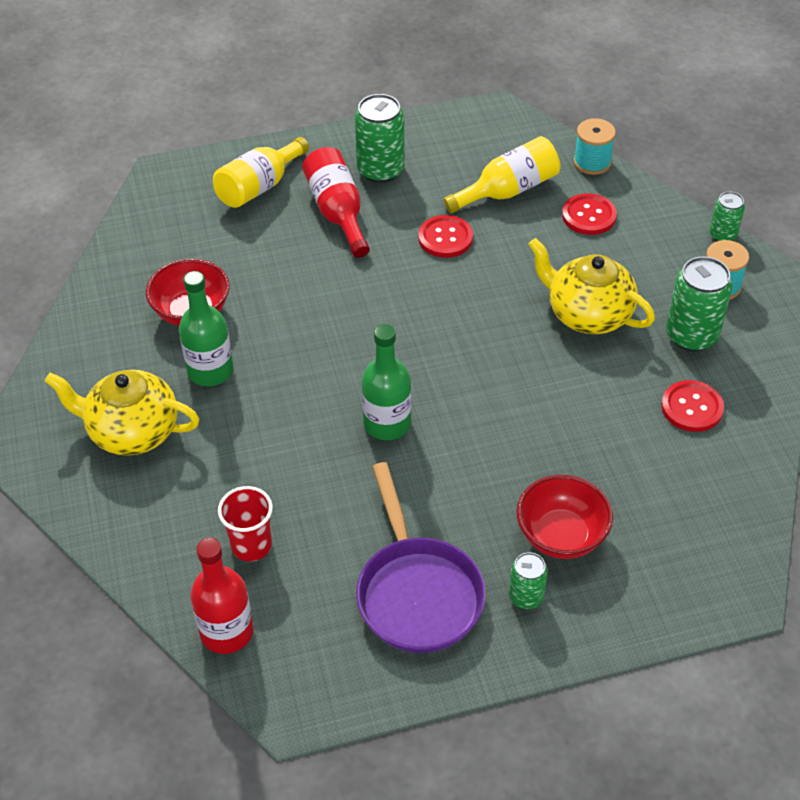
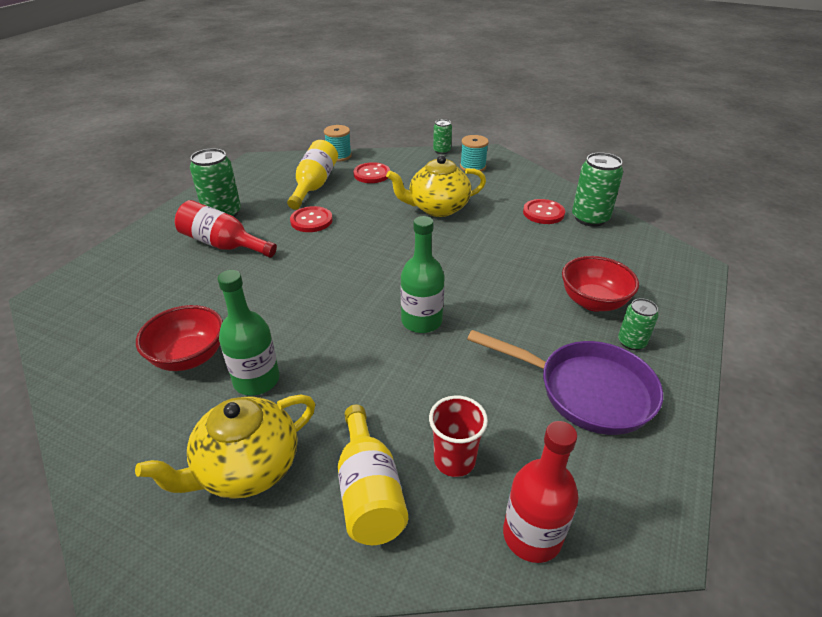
camera: 50 degrees left, 10 degrees down
(260, 187) = (145, 262): yellow bottle -> yellow bottle (369, 490)
(691, 335) = (494, 189): green can -> green can (590, 218)

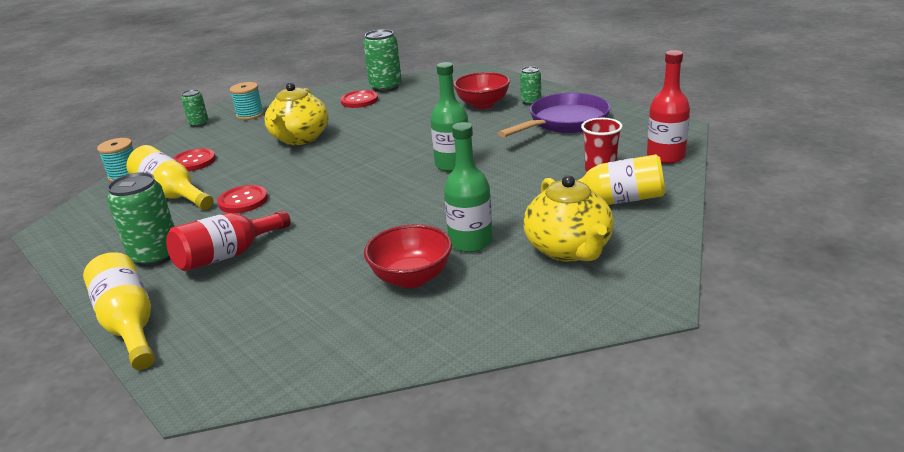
camera: 65 degrees left, 10 degrees down
(134, 238) = (129, 324): none -> yellow bottle

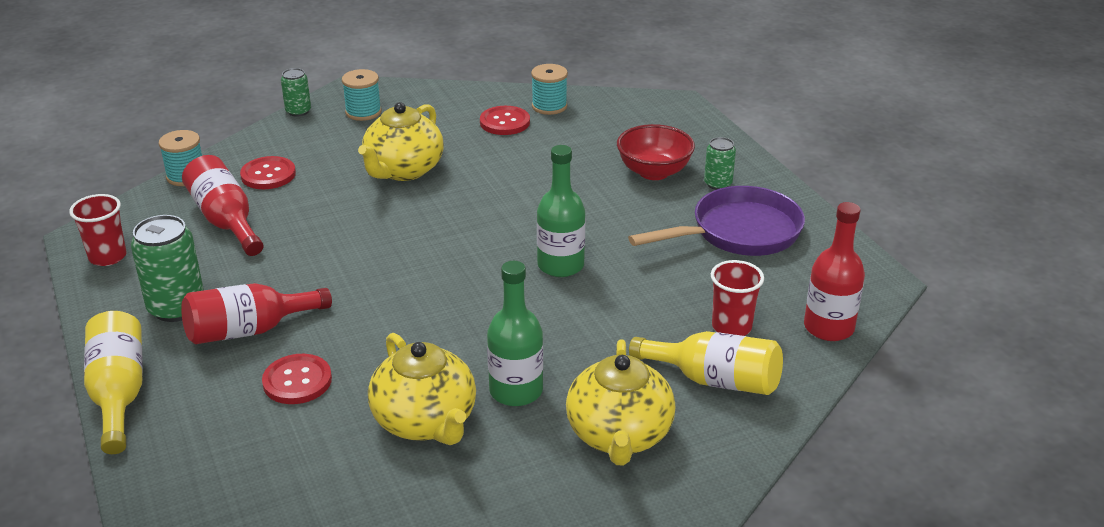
camera: 15 degrees right, 5 degrees up
(78, 237) = (107, 257): none -> red cup
(172, 194) = (225, 221): yellow bottle -> red bottle
(243, 201) = (298, 254): red button -> red button (297, 381)
(386, 87) = (549, 106): green can -> turquoise spool
(411, 278) = (425, 422): red bowl -> yellow teapot

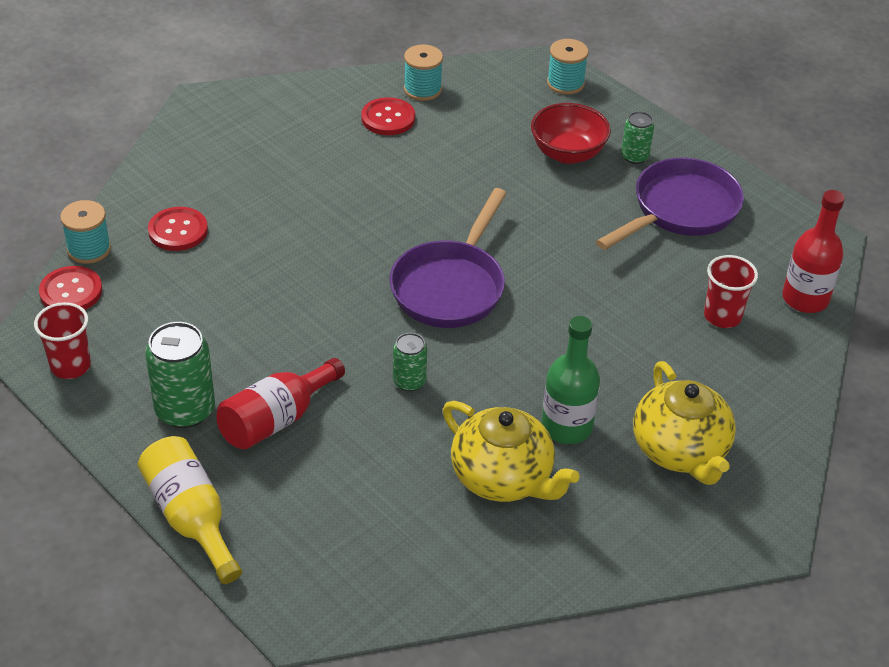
camera: 20 degrees left, 10 degrees up
(225, 221) = (169, 296): red bottle -> none
(297, 381) = (358, 464): red button -> red button (71, 291)
(298, 111) = (159, 142): green can -> green can (409, 381)
(363, 112) = (231, 131): turquoise spool -> turquoise spool (565, 83)
(403, 170) = (317, 198): yellow teapot -> none
(478, 256) = (450, 286): none -> purple pan
(560, 265) = (535, 281): green bottle -> none
(714, 381) = (733, 376): yellow bottle -> none

